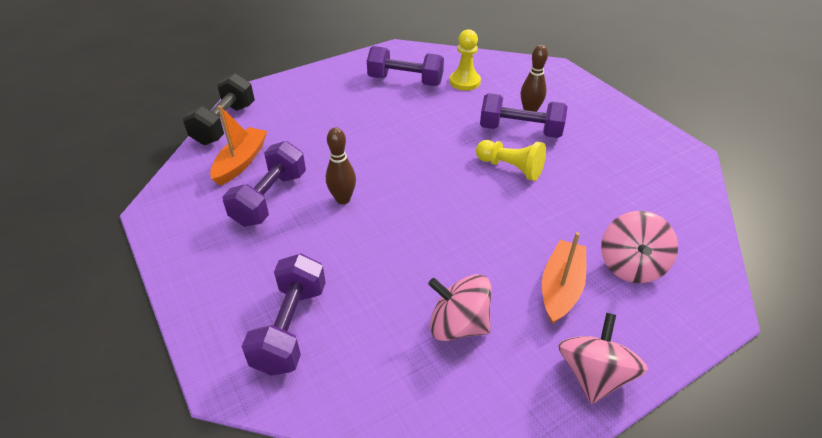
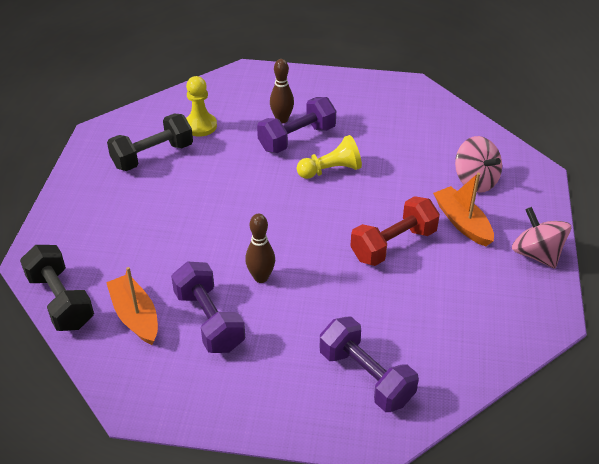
camera: 50 degrees left, 0 degrees up
(405, 81) = (153, 156): purple dumbbell -> black dumbbell
(458, 325) = (446, 289): pink spinning top -> none
(471, 255) = (393, 245): none -> red dumbbell

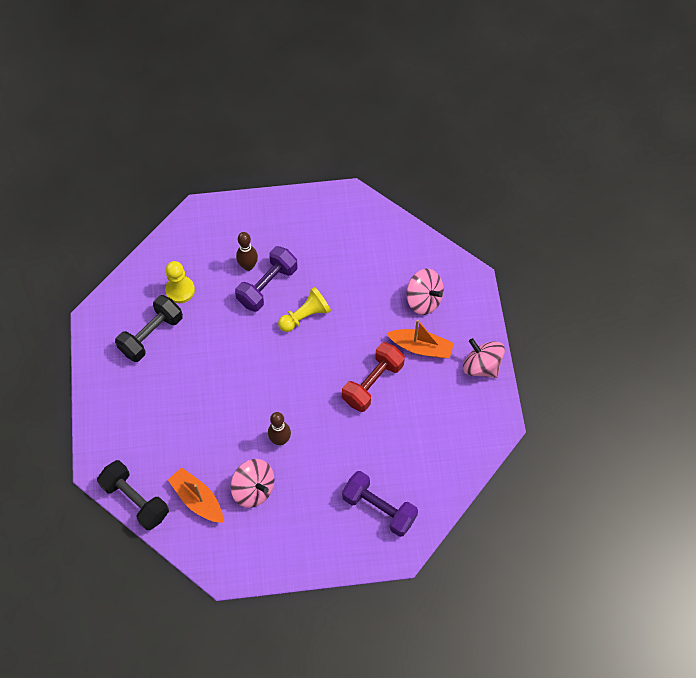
camera: 15 degrees left, 20 degrees up
(209, 320) = (254, 489): purple dumbbell -> pink spinning top
(462, 222) = (421, 347): orange boat -> orange boat turned 150 degrees clockwise

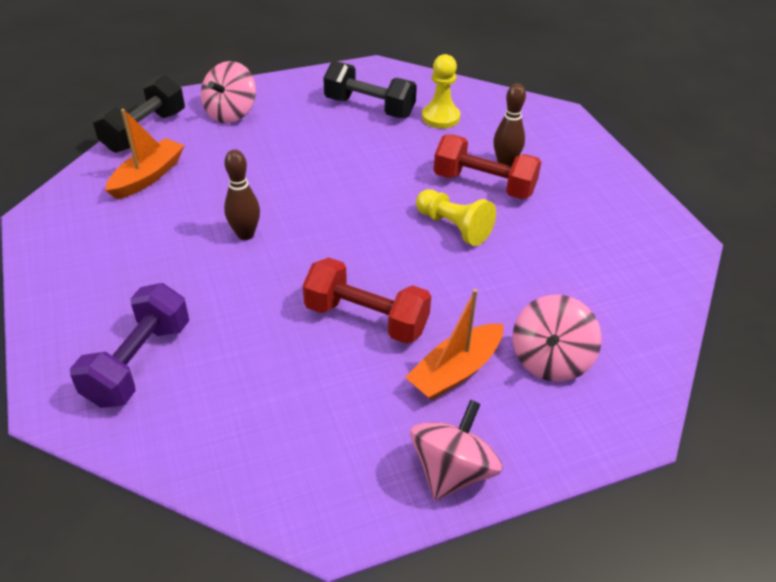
camera: 75 degrees right, 20 degrees down
(254, 489) = (165, 222): pink spinning top -> pink spinning top (231, 113)
(267, 286) = (484, 185): purple dumbbell -> red dumbbell
(421, 347) = (455, 371): orange boat -> orange boat turned 45 degrees clockwise

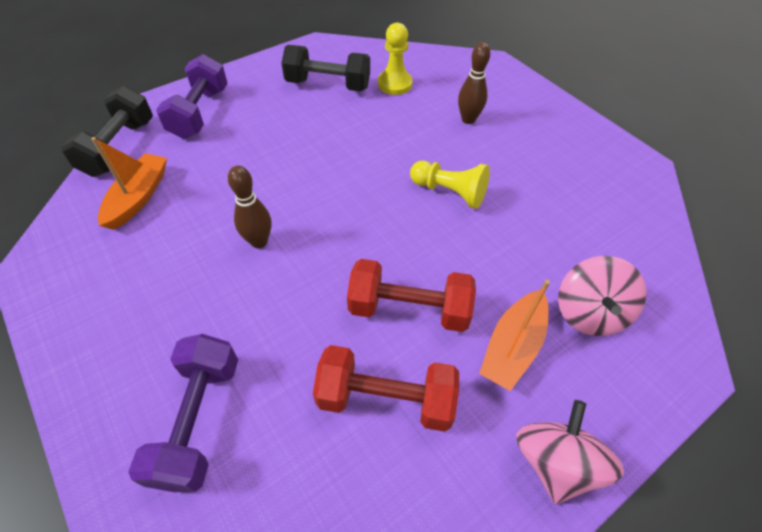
camera: 15 degrees left, 10 degrees up
(231, 113) = (200, 113): pink spinning top -> purple dumbbell
(484, 185) = (458, 144): red dumbbell -> red dumbbell (386, 399)

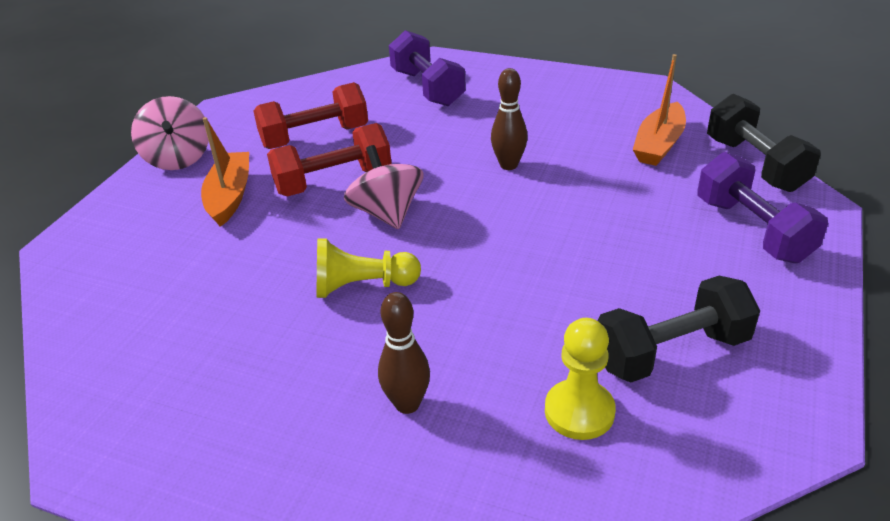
camera: 150 degrees right, 15 degrees down
(138, 197) = (659, 144): orange boat -> orange boat turned 45 degrees clockwise
(589, 312) = (162, 245): pink spinning top -> pink spinning top (387, 213)

